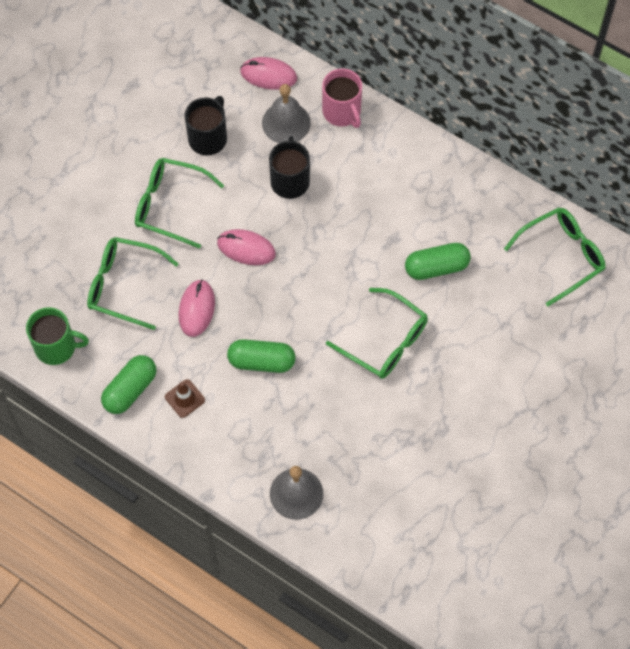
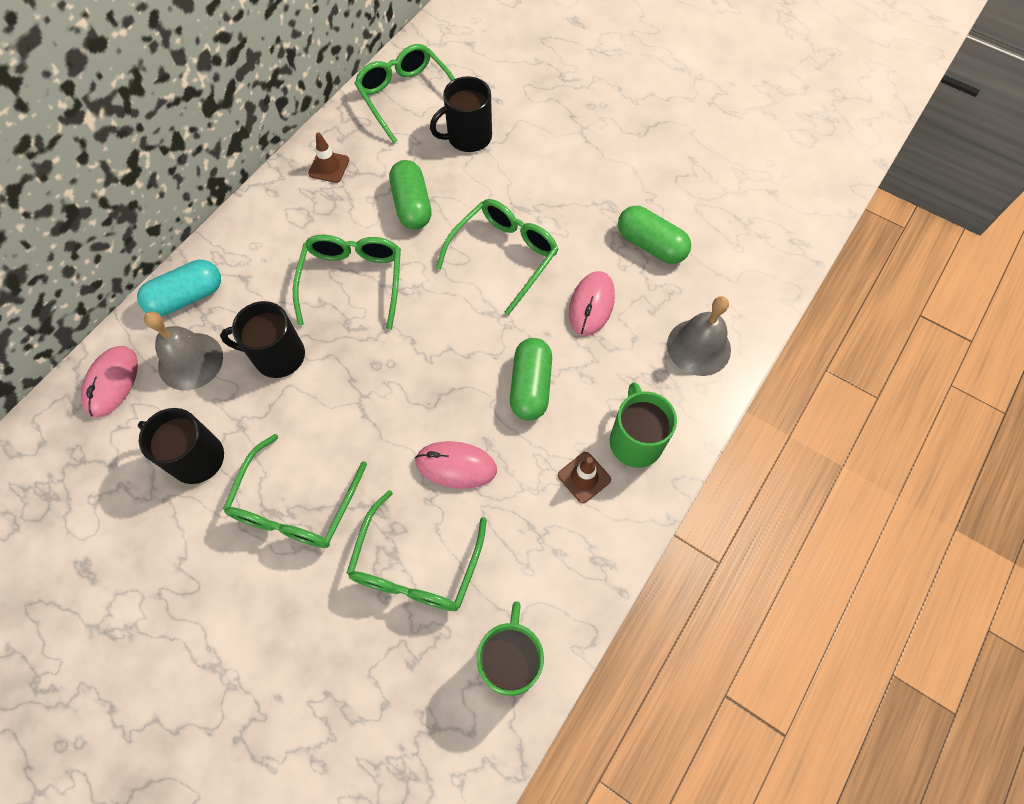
camera: 90 degrees left, 0 degrees up
(130, 390) = (574, 549): green capsule -> green capsule (651, 245)
(213, 437) = (635, 441): none -> green mug
(246, 248) = (371, 406): pink mouse -> pink mouse (591, 305)
(342, 112) = (187, 297): pink mug -> turquoise capsule
(358, 227) = (353, 281): none -> green glasses
(476, 199) = (329, 167): none -> brown traffic cone
(516, 310) = (468, 137): none -> black mug

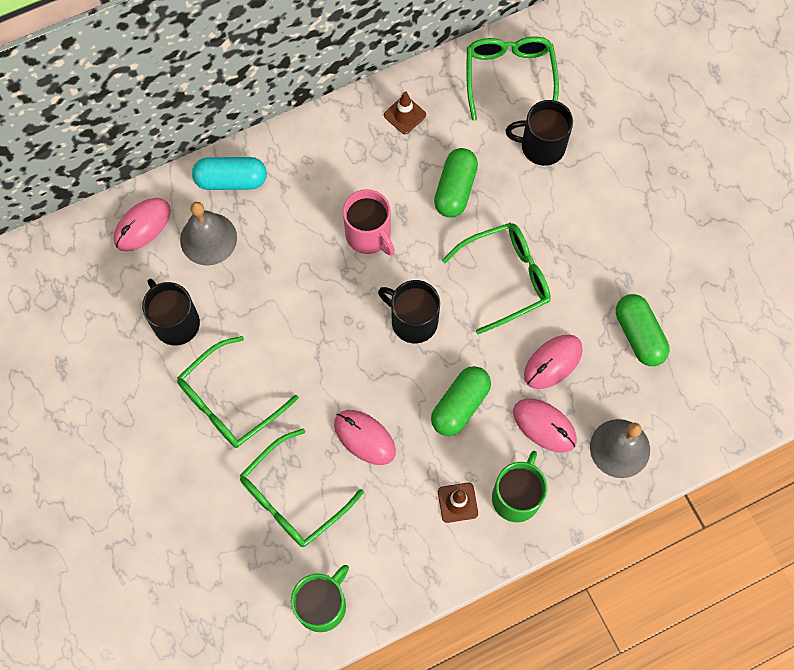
camera: 30 degrees right, 5 degrees up
(278, 356) = (276, 270): black mug -> black mug (413, 321)
(353, 281) = (369, 235): green glasses -> pink mug
(619, 363) = (544, 426): none -> pink mouse

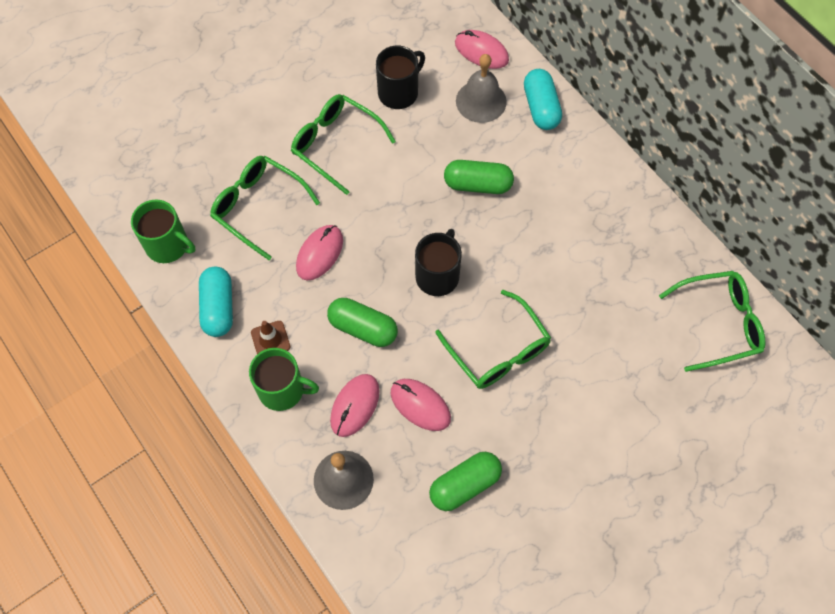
camera: 80 degrees right, 5 degrees down
(369, 235) = (514, 225): pink mug -> none
(405, 115) = (647, 235): brown traffic cone -> none
(410, 554) = (218, 307): none -> turquoise capsule
(455, 189) = (580, 291): green capsule -> green capsule (478, 184)
(541, 146) = (649, 364): black mug -> none

